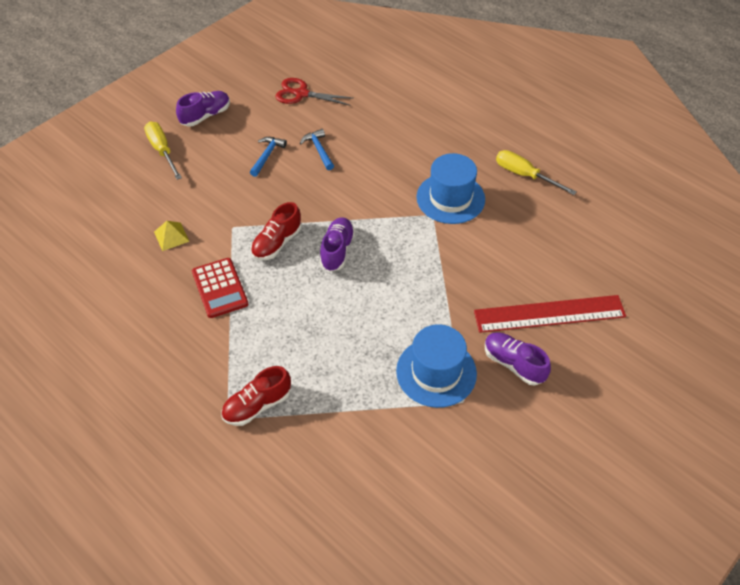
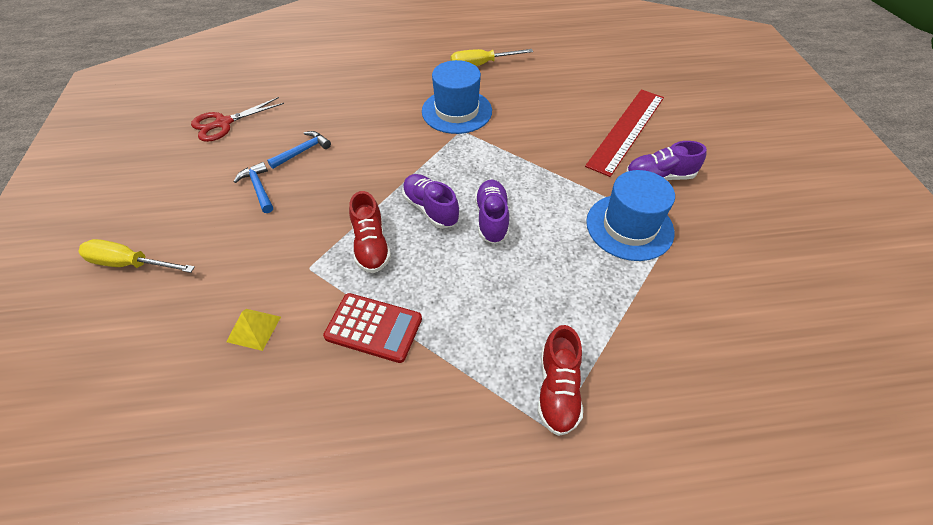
camera: 50 degrees left, 0 degrees up
(205, 116) = (142, 201): purple shoe -> purple shoe (492, 219)
(319, 150) = (302, 151): blue hammer -> blue hammer turned 120 degrees clockwise

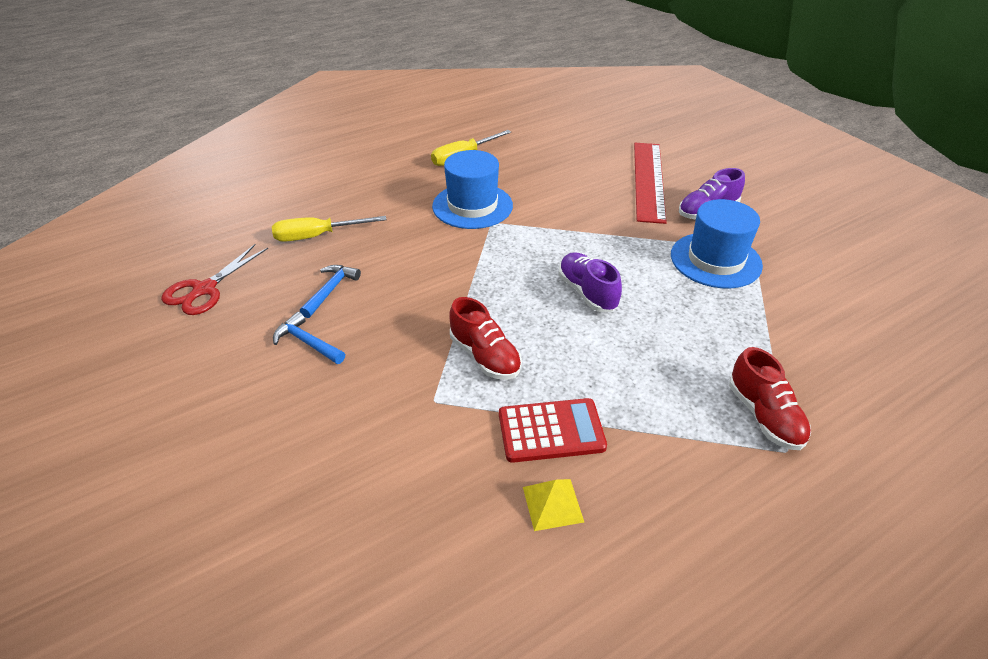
camera: 25 degrees left, 10 degrees down
(130, 264) = (204, 475): yellow screwdriver -> yellow screwdriver (317, 236)
(254, 329) = (420, 482): yellow pyramid -> yellow pyramid (552, 504)
(430, 209) = (519, 303): purple shoe -> none

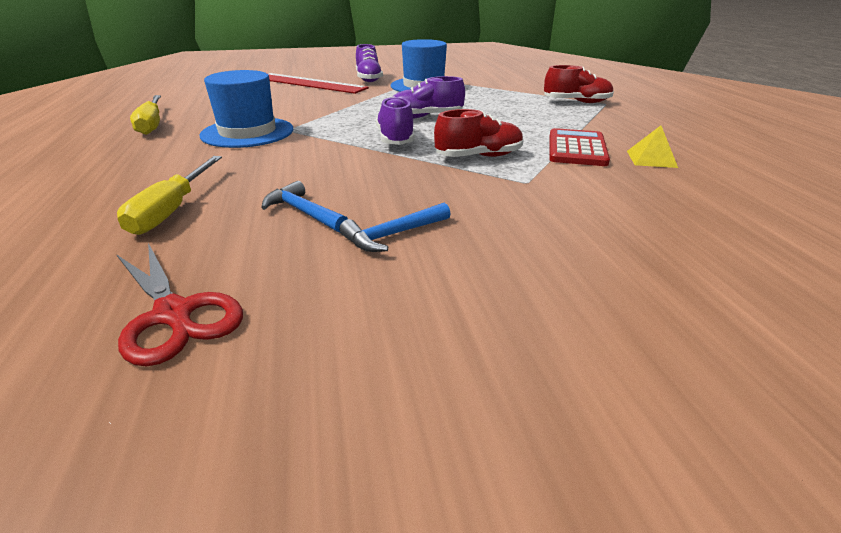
camera: 70 degrees left, 10 degrees down
(503, 291) = (395, 139): none -> purple shoe

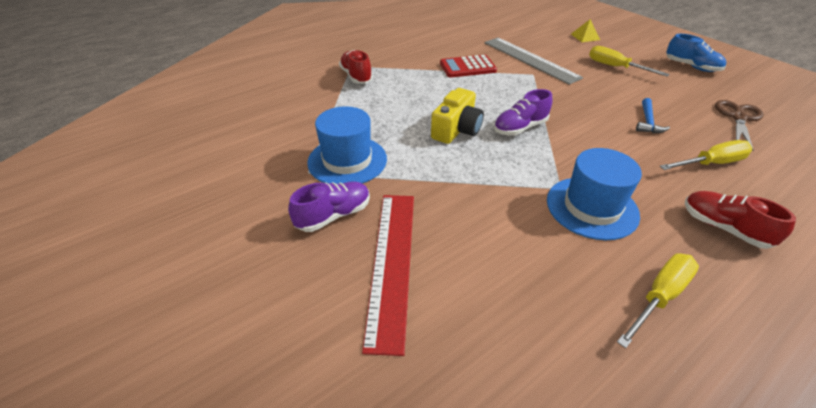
camera: 115 degrees left, 10 degrees up
(174, 315) = (738, 117): red scissors -> brown scissors
(393, 235) = (628, 93): blue hammer -> none
(425, 117) = (456, 130): purple shoe -> yellow camera
(425, 423) = (691, 67): none -> blue shoe
(479, 157) = (515, 92): red shoe -> red shoe (724, 228)
(507, 272) = (615, 67): none -> yellow screwdriver
(588, 196) = (530, 59): none -> grey ruler
(651, 159) = (462, 49): yellow pyramid -> yellow pyramid (585, 37)

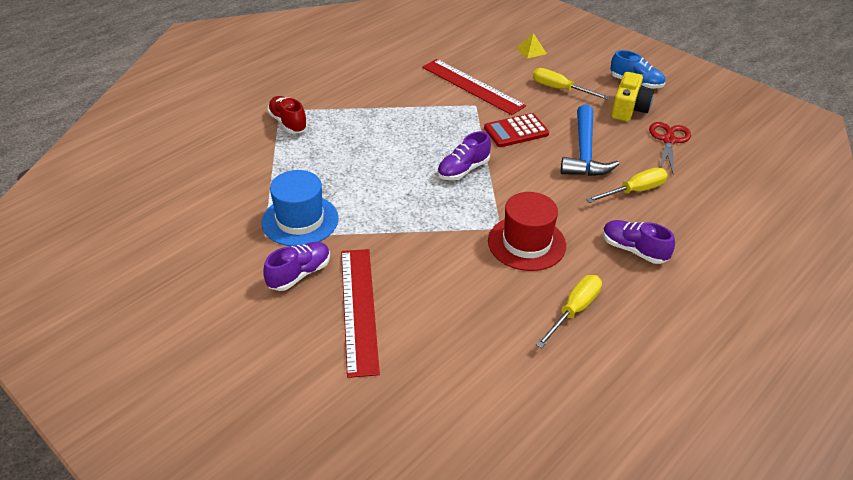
camera: 10 degrees left, 0 degrees up
(456, 130) = (401, 177): yellow camera -> yellow camera (629, 108)
(467, 67) = (406, 101): red calculator -> red calculator (516, 131)
(530, 59) = (472, 86): grey ruler -> red ruler
(592, 207) = (526, 243): blue hat -> red hat
(648, 122) = (584, 152): blue hammer -> blue hammer, size x1.91
(724, 228) = (633, 250): red shoe -> purple shoe
(738, 117) = (669, 140): brown scissors -> red scissors

